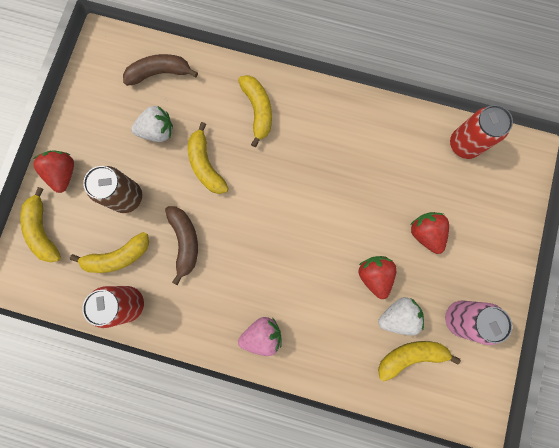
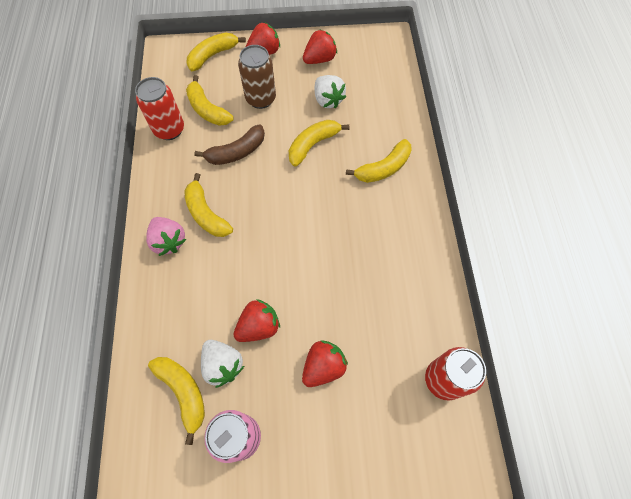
camera: 70 degrees right, 15 degrees down
(100, 120) = (319, 59): none -> red strawberry
(159, 73) = (381, 84): brown banana -> none
(245, 291) = (206, 214): none -> yellow banana

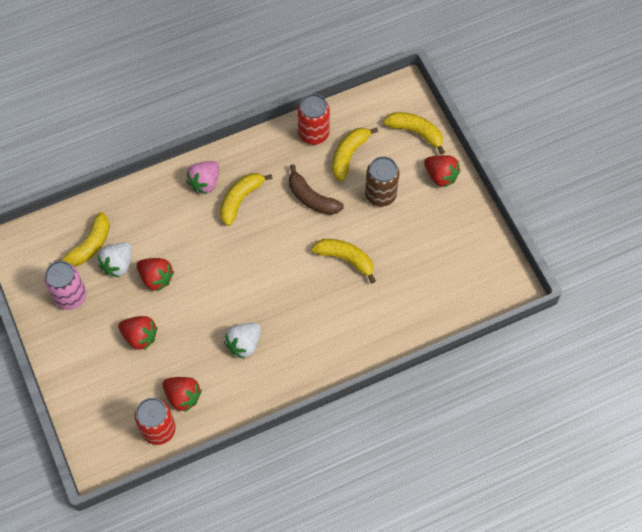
camera: 70 degrees right, 0 degrees up
(319, 59) = (454, 230): red strawberry -> red strawberry (183, 396)
(328, 100) = (404, 254): white strawberry -> white strawberry (244, 344)
(383, 168) = (344, 328): yellow banana -> none

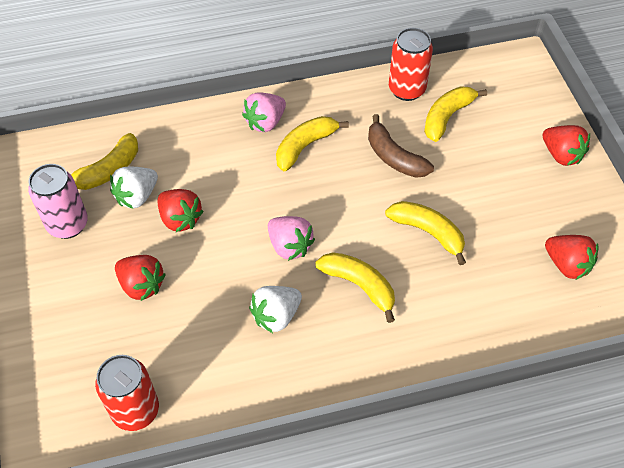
camera: 10 degrees right, 10 degrees down
(183, 396) = (179, 371): red strawberry -> red strawberry (567, 265)
(244, 287) = (289, 246): none -> pink strawberry
(380, 195) = (482, 165): brown can -> none
(415, 132) = (533, 104): yellow banana -> yellow banana (359, 285)

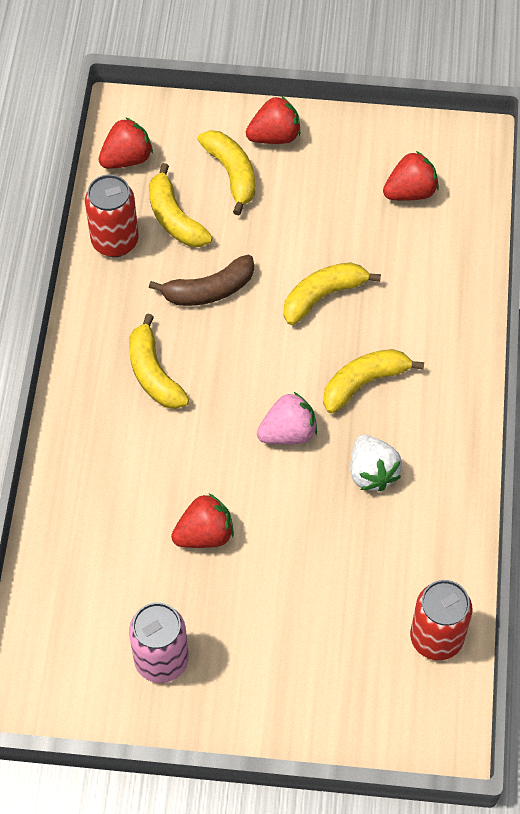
camera: 70 degrees left, 5 degrees up
(108, 171) = (96, 597): yellow banana -> yellow banana (231, 174)
(137, 196) = (151, 573): white strawberry -> none
(141, 285) = (281, 597): red strawberry -> red strawberry (127, 158)
(265, 122) = (97, 403): pink strawberry -> none

